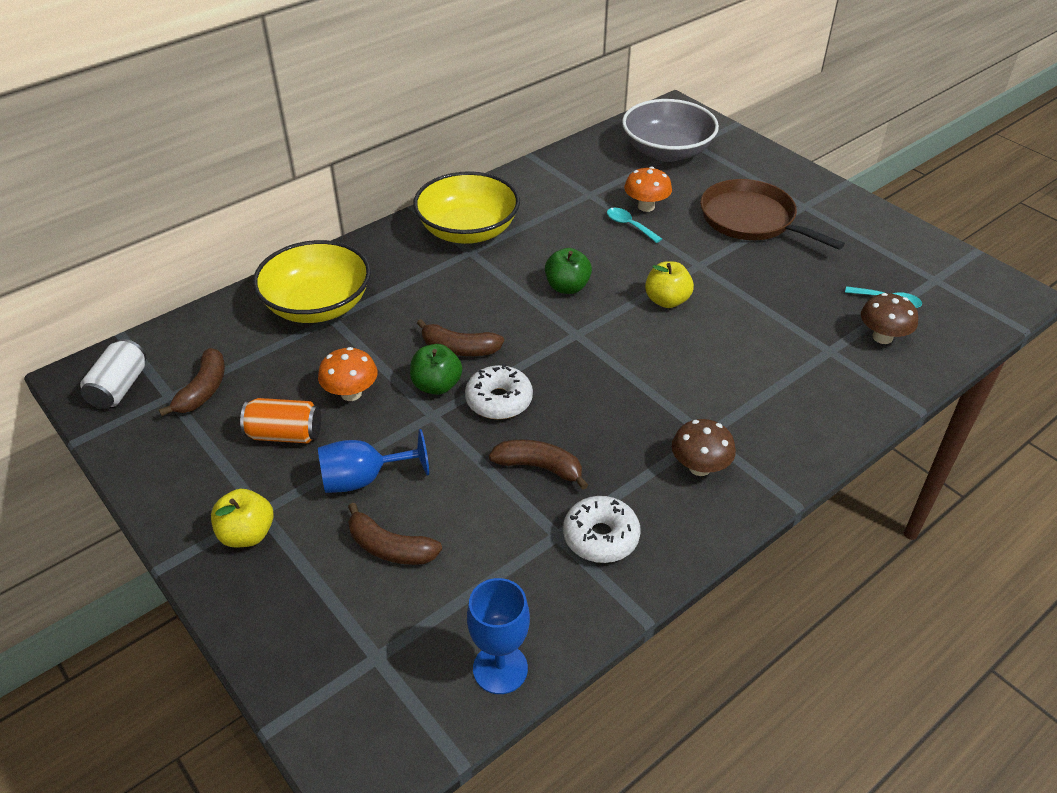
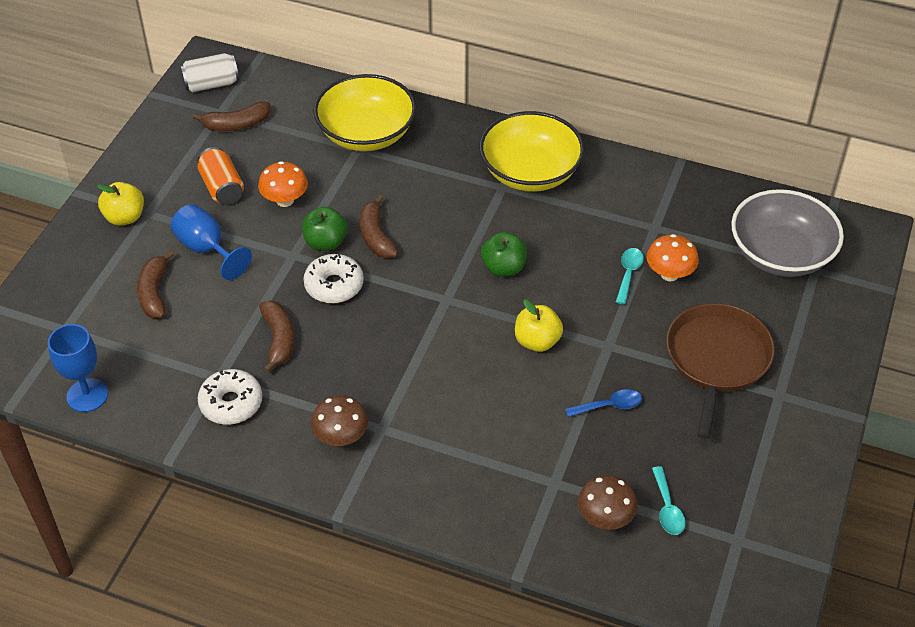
camera: 60 degrees right, 5 degrees up
(764, 290) = (609, 406): none -> blue spoon

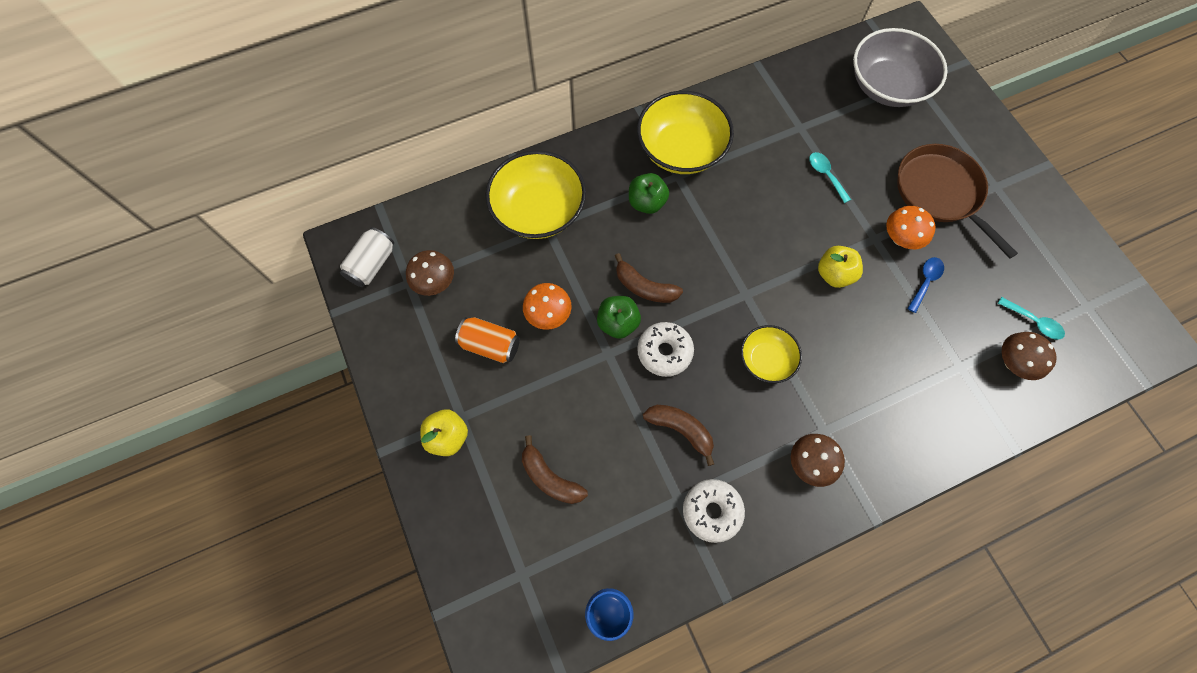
camera: 45 degrees left, 20 degrees up
(207, 249) = (542, 406): blue goblet -> none
(236, 124) = (435, 282): brown banana -> brown mushroom
(402, 350) = (766, 360): none -> yellow bowl
(503, 268) = (751, 238): green apple -> green apple (646, 203)
(669, 274) = (847, 154): orange mushroom -> orange mushroom (900, 238)

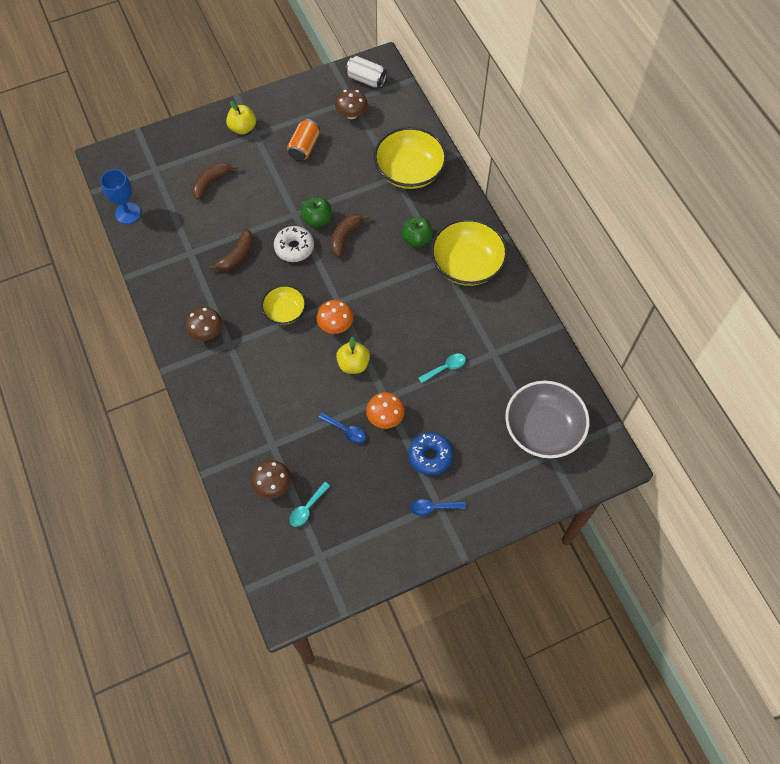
camera: 90 degrees right, 5 degrees down
(548, 315) = (325, 179): orange mushroom -> orange mushroom (335, 325)
(712, 511) = (180, 271): white donut -> none
(940, 192) = (430, 456): brown pan -> blue donut
(1001, 190) = (433, 507): none -> blue spoon

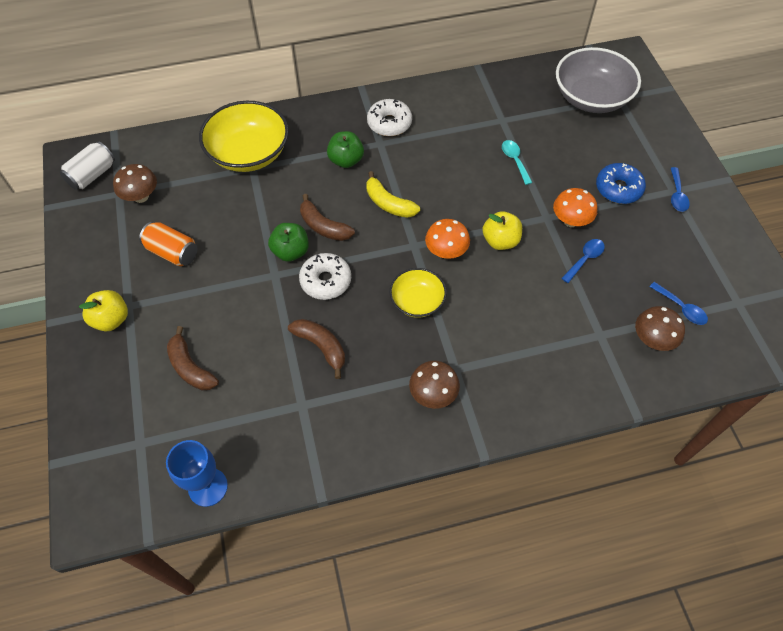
camera: 80 degrees left, 5 degrees down
(307, 508) = (681, 308): turquoise spoon -> blue spoon
(377, 277) = (388, 203): none -> yellow banana
(467, 264) = (389, 123): yellow bowl -> white donut

